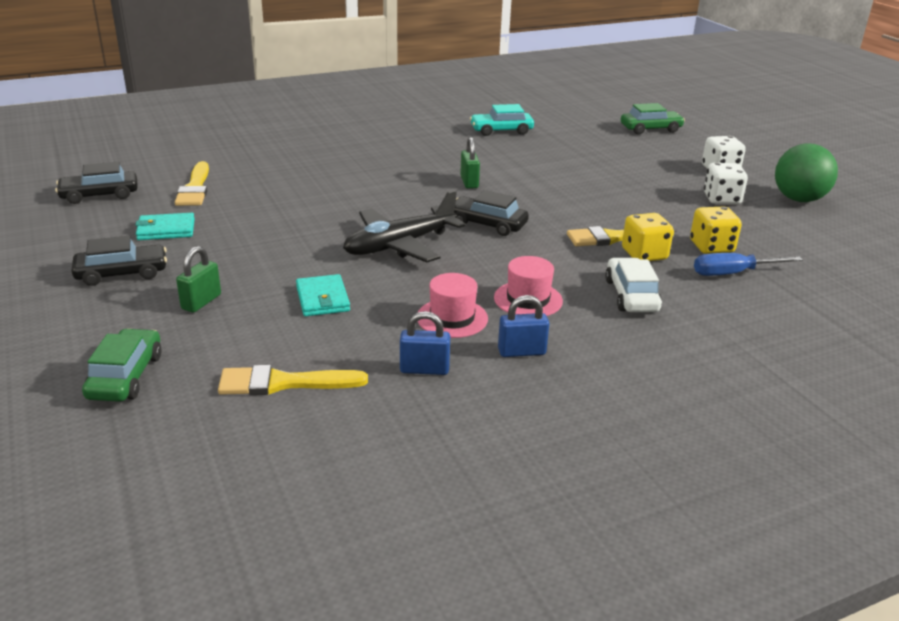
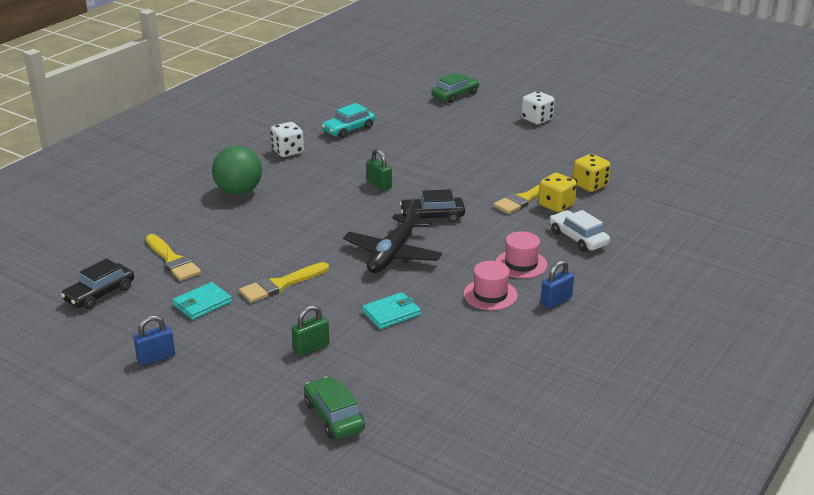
camera: 30 degrees left, 0 degrees up
(122, 273) = (220, 349): black car -> none
(201, 302) = (311, 347): green padlock -> green padlock turned 60 degrees clockwise
(283, 383) = (440, 378): yellow brush -> yellow brush (280, 284)
(322, 299) = (391, 313): turquoise wallet -> turquoise wallet turned 75 degrees counterclockwise
(424, 369) = (513, 335): blue padlock -> blue padlock (156, 357)
(721, 199) = (560, 144): white dice -> white dice (288, 151)
(733, 273) = (620, 201): blue screwdriver -> none
(798, 199) = (606, 129): green ball -> green ball (239, 192)

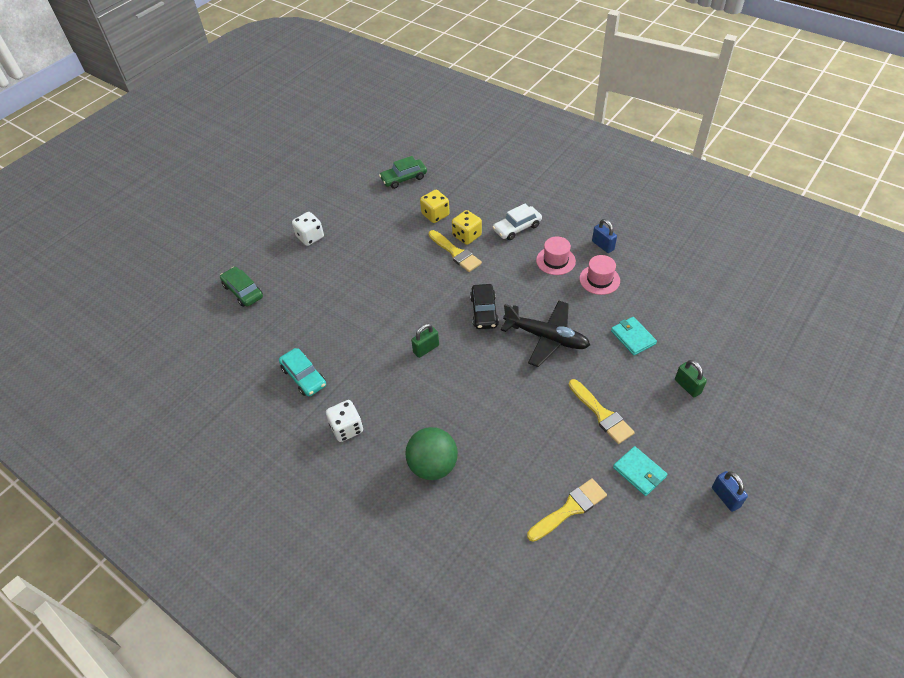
camera: 85 degrees left, 20 degrees up
(99, 294) = (636, 567): black car -> none
(334, 416) = (765, 368): green car -> green car (404, 178)

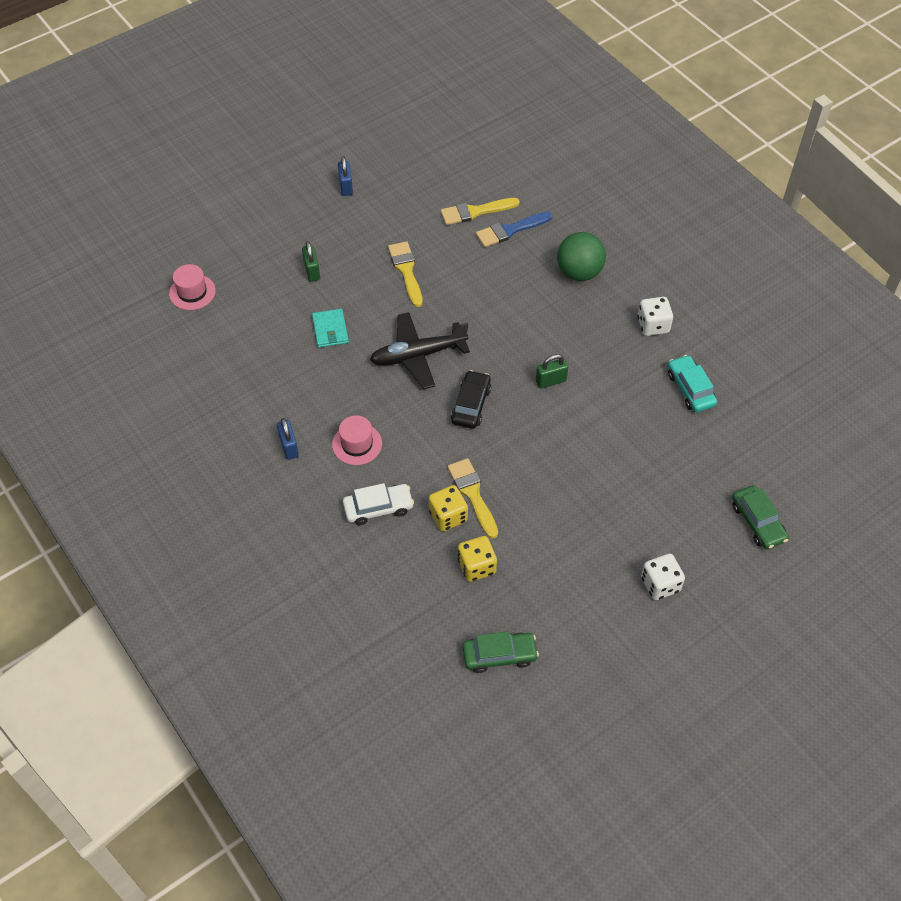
camera: 165 degrees left, 5 degrees up
(522, 496) = (510, 230): none -> blue brush
(546, 337) = (418, 355): black plane -> black plane turned 60 degrees counterclockwise
(599, 279) = (322, 404): pink hat -> pink hat (192, 292)
(639, 472) = (402, 220): turquoise wallet -> none

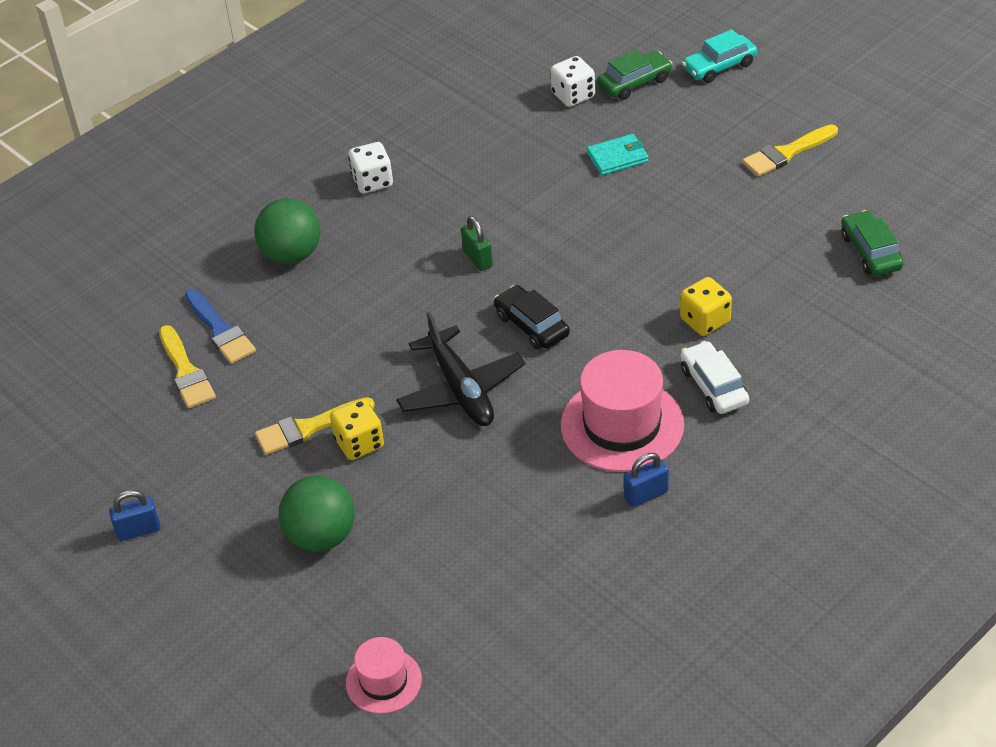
camera: 95 degrees left, 10 degrees down
(312, 271) = (321, 536): green padlock -> green ball
(330, 330) = (432, 492): turquoise wallet -> turquoise wallet (617, 157)
(357, 444) = (622, 425): pink hat -> pink hat, size x1.80
(471, 405) = (532, 325): black car -> black car turned 45 degrees clockwise
(472, 494) = (667, 304): yellow brush -> yellow brush (786, 153)
(476, 566) = (765, 286): yellow dice -> yellow dice (359, 443)
(660, 584) = (736, 143): white dice -> white dice (573, 95)
(690, 389) = (465, 143): turquoise car -> turquoise car (719, 66)

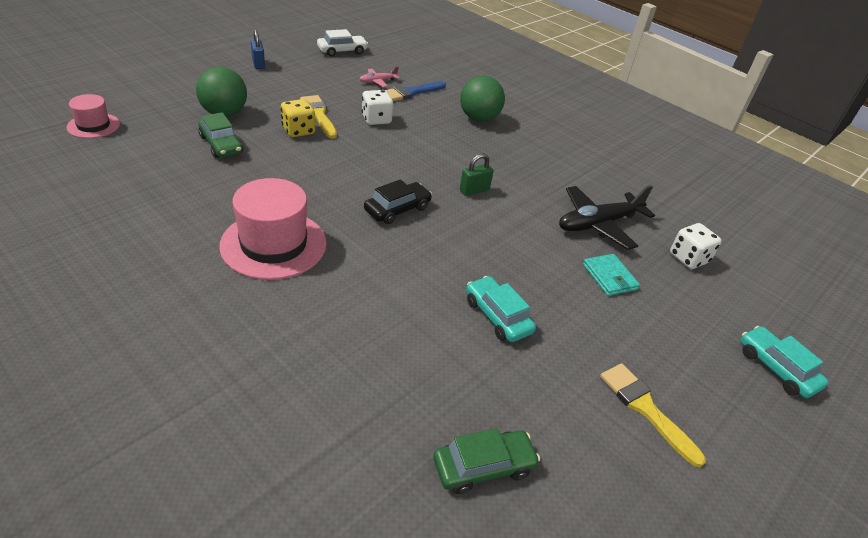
camera: 80 degrees right, 5 degrees down
(186, 372) = (378, 81): yellow brush -> pink plane
(372, 182) = (556, 152): white dice -> white dice (376, 119)
(461, 389) = (336, 172): black plane -> black plane (598, 224)
(634, 83) = (722, 300): green car -> green car (221, 145)
(646, 495) = (191, 249): blue padlock -> none
(696, 241) = (497, 316): none -> turquoise car
(705, 320) = (388, 309): yellow dice -> none
(713, 386) = (302, 304): white car -> white car (342, 51)

